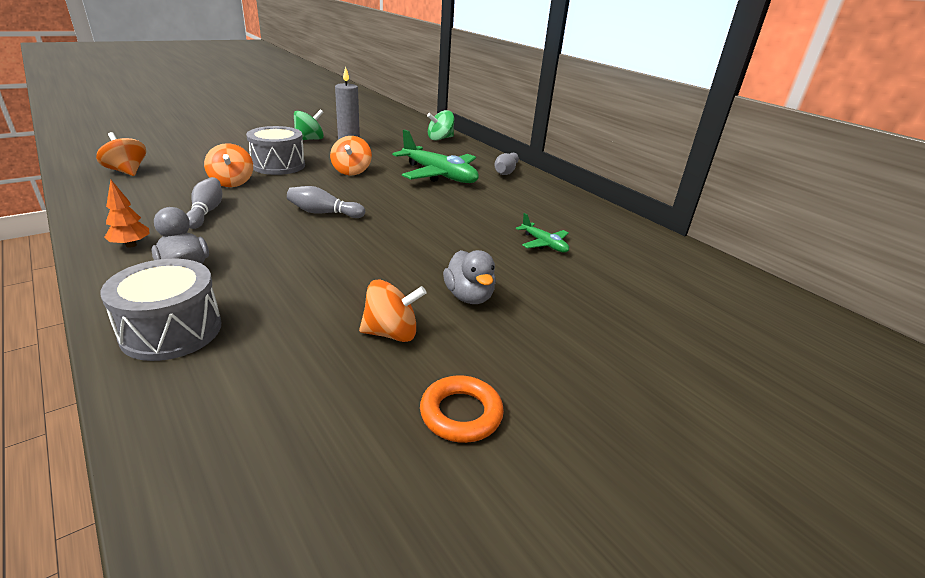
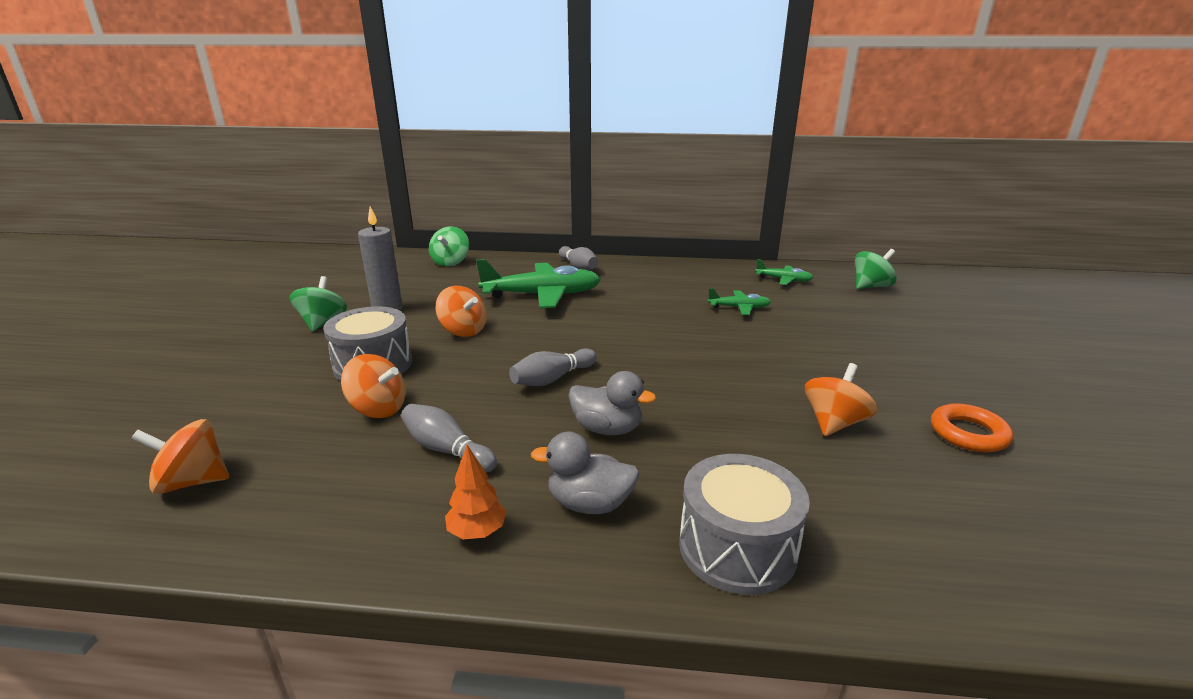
camera: 45 degrees left, 5 degrees down
(469, 296) = (800, 369): grey duck -> grey duck (607, 429)
(643, 249) = (784, 280): none -> green plane
(721, 295) = (871, 286): none -> green spinning top

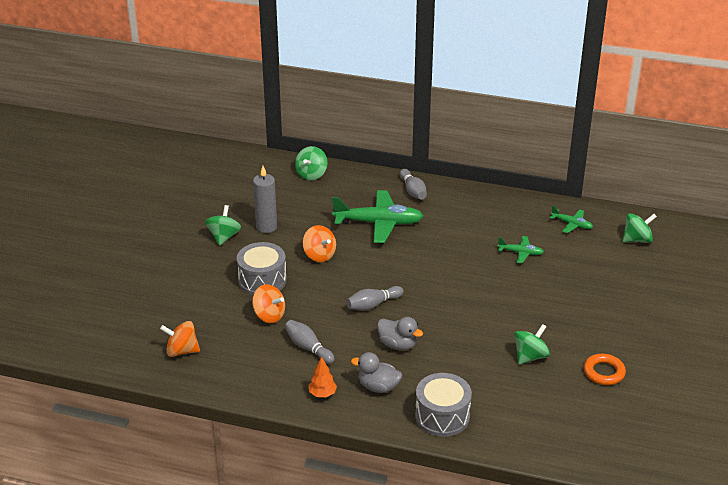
camera: 10 degrees right, 10 degrees up
(834, 423) = (530, 356): orange spinning top -> green spinning top

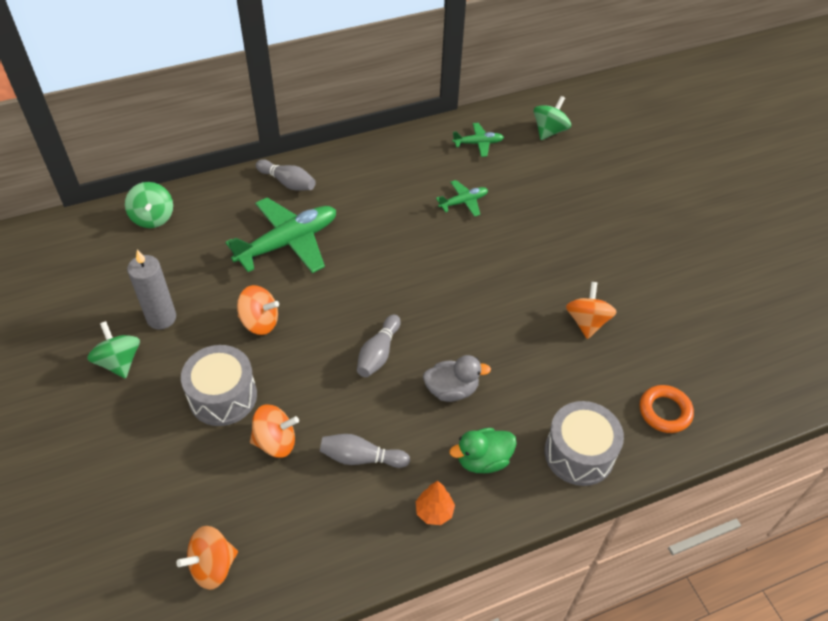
camera: 40 degrees left, 15 degrees up
(378, 387) = (483, 460): grey duck -> green duck
(530, 356) = (587, 322): green spinning top -> orange spinning top
(604, 372) = (664, 299): orange ring -> orange ring (664, 411)

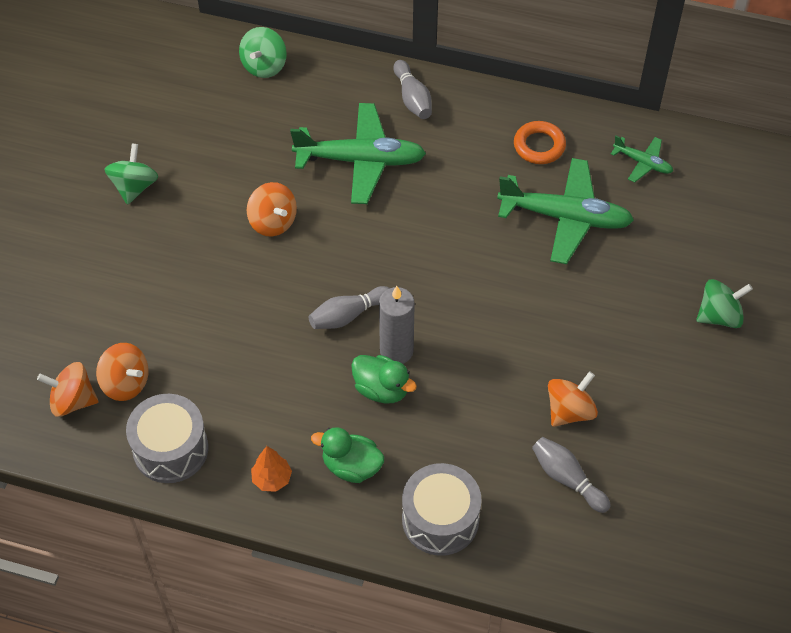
camera: 40 degrees right, 5 degrees up
(161, 318) = (196, 168): grey candle -> grey candle (396, 351)
(223, 396) = (189, 269): grey drum -> grey drum (170, 449)
(275, 442) = (198, 335): orange spinning top -> orange spinning top (126, 383)
(361, 458) = (253, 395): grey bowling pin -> grey bowling pin (567, 479)
(451, 390) = (381, 389): grey duck -> green duck
(463, 202) = (565, 217): green plane -> green plane, size x2.03
(549, 131) = (736, 192): green spinning top -> green spinning top (719, 316)
(664, 411) = (558, 540): orange ring -> orange ring (539, 146)

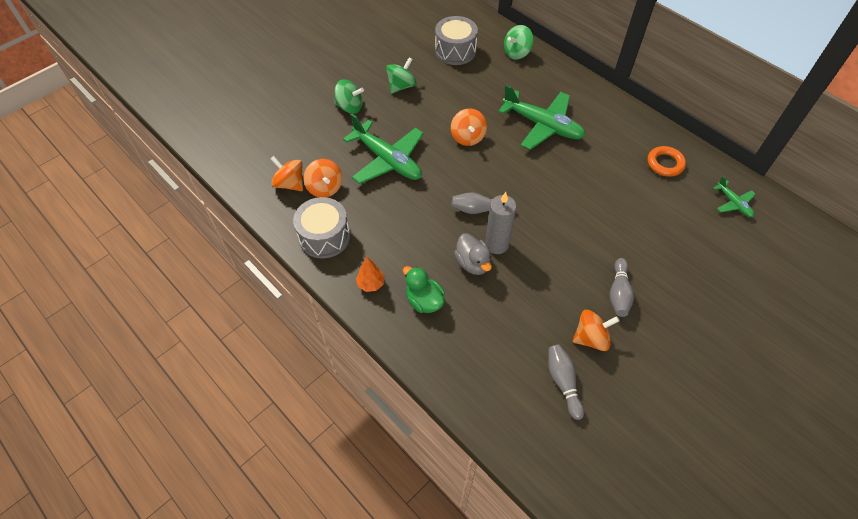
camera: 30 degrees right, 0 degrees up
(381, 389) = (473, 263): green duck -> grey duck
(412, 98) = (597, 104): grey bowling pin -> grey bowling pin (618, 293)
(440, 519) = (460, 364): grey drum -> grey drum (455, 51)
(565, 217) = (659, 214): green plane -> green plane (388, 160)
(719, 316) = (738, 327): green spinning top -> green spinning top (350, 107)

